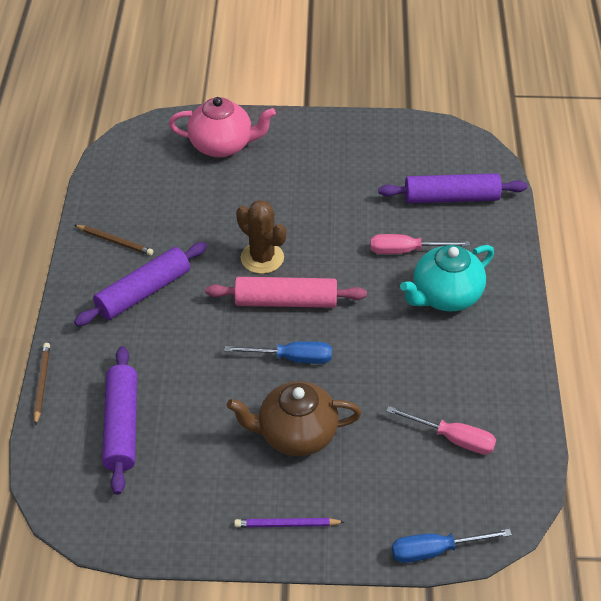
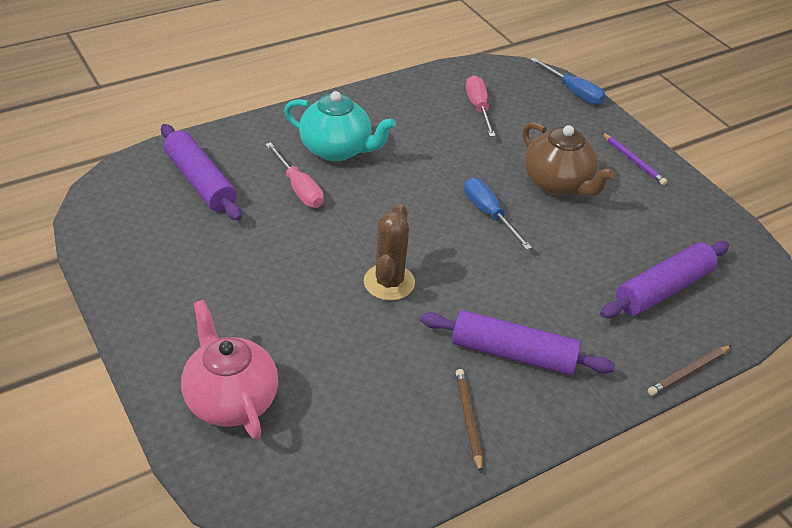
camera: 125 degrees left, 5 degrees down
(286, 301) = (430, 243): pink rolling pin -> none

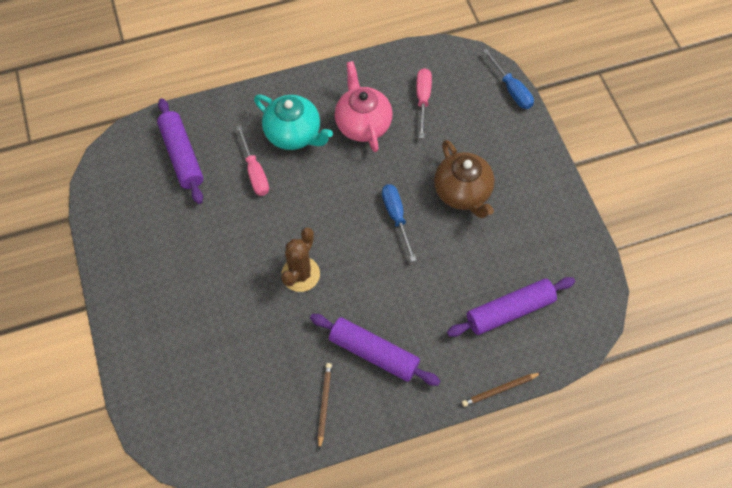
camera: 15 degrees right, 20 degrees up
(231, 399) = (166, 361): pink teapot -> pink teapot (363, 124)
(633, 161) = (535, 175): purple pencil -> none

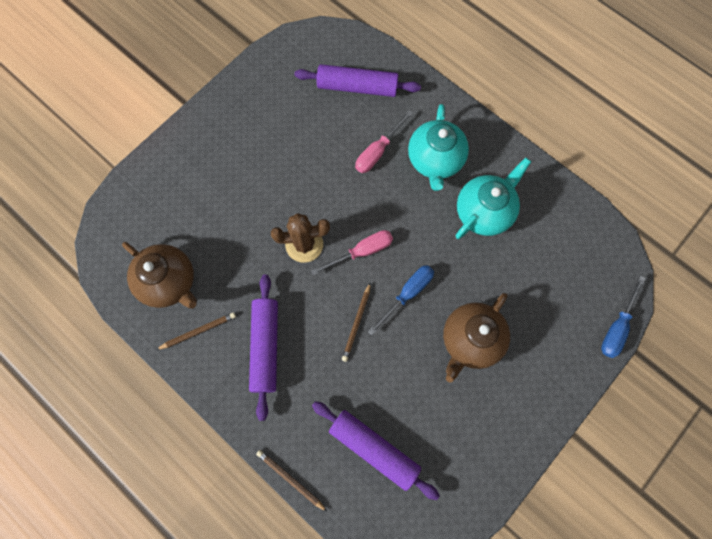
camera: 60 degrees right, 10 degrees up
(182, 155) = (357, 87): purple rolling pin -> purple rolling pin turned 60 degrees clockwise
(261, 408) = (169, 282): none -> brown teapot
(363, 124) = (484, 212): pink teapot -> turquoise teapot
(397, 269) = (356, 323): none -> brown pencil
(423, 100) = (546, 250): pink screwdriver -> pink screwdriver (361, 252)

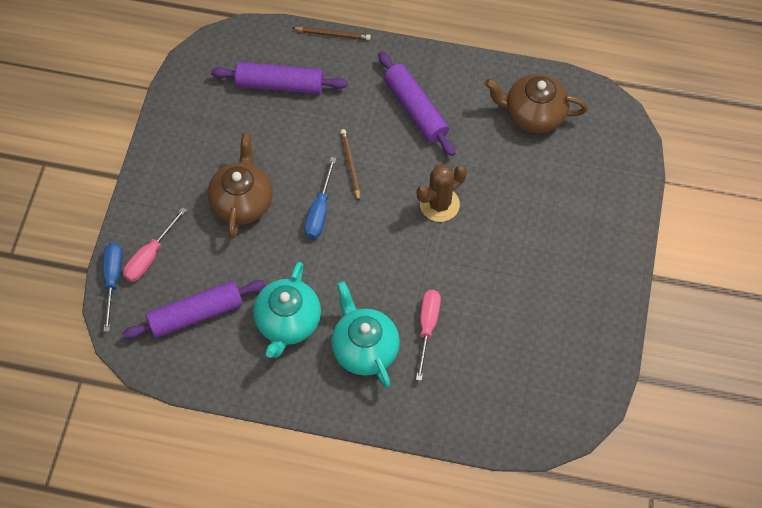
camera: 150 degrees right, 10 degrees down
(198, 331) = (480, 92): brown pencil -> none
(357, 87) = (492, 385): purple rolling pin -> purple rolling pin (196, 314)
(361, 252) = (383, 225): pink screwdriver -> pink screwdriver (150, 256)

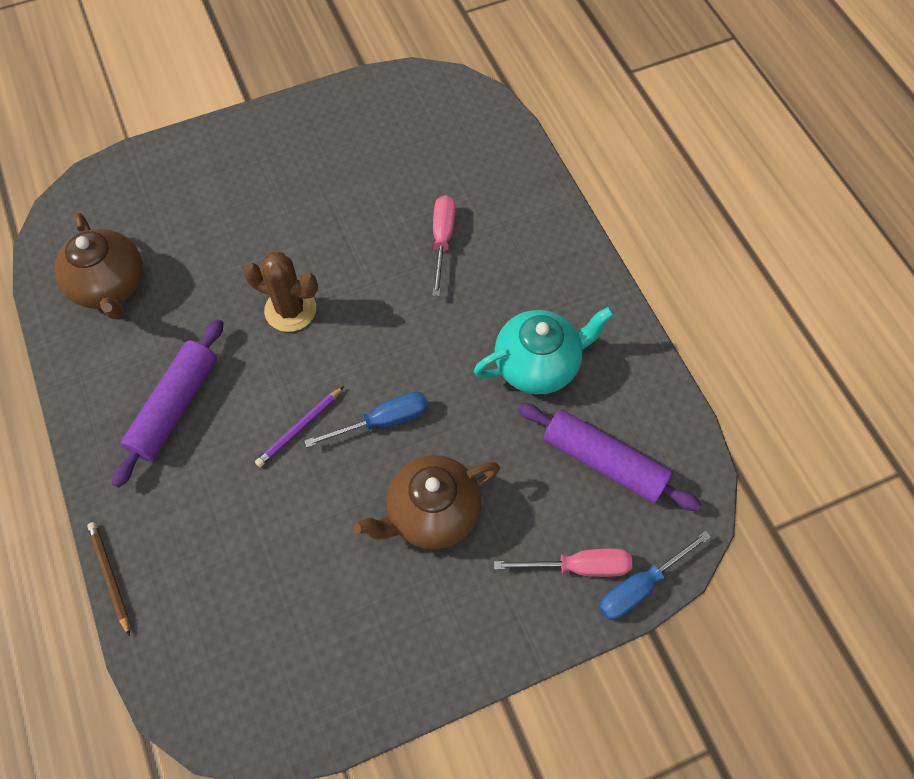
camera: 125 degrees left, 0 degrees up
(280, 84) = (232, 589): purple rolling pin -> none
(350, 165) = (300, 428): brown pencil -> purple pencil
(364, 348) = (508, 279): turquoise teapot -> none
(427, 327) = (442, 240): pink screwdriver -> pink screwdriver turned 120 degrees clockwise

